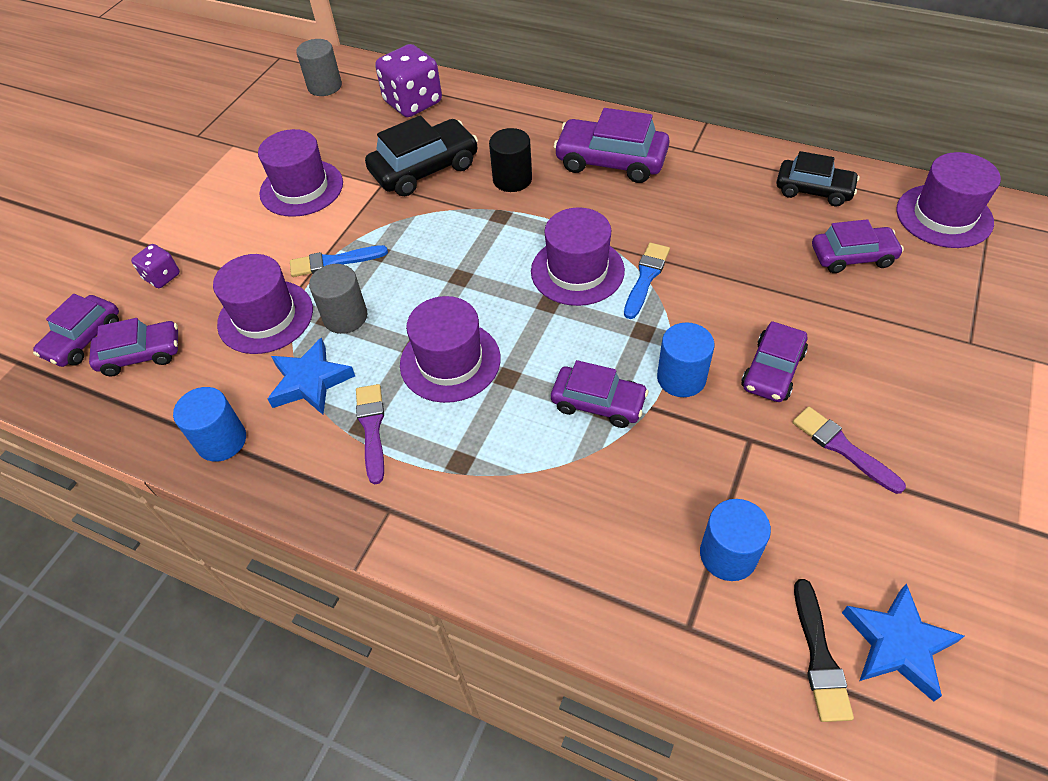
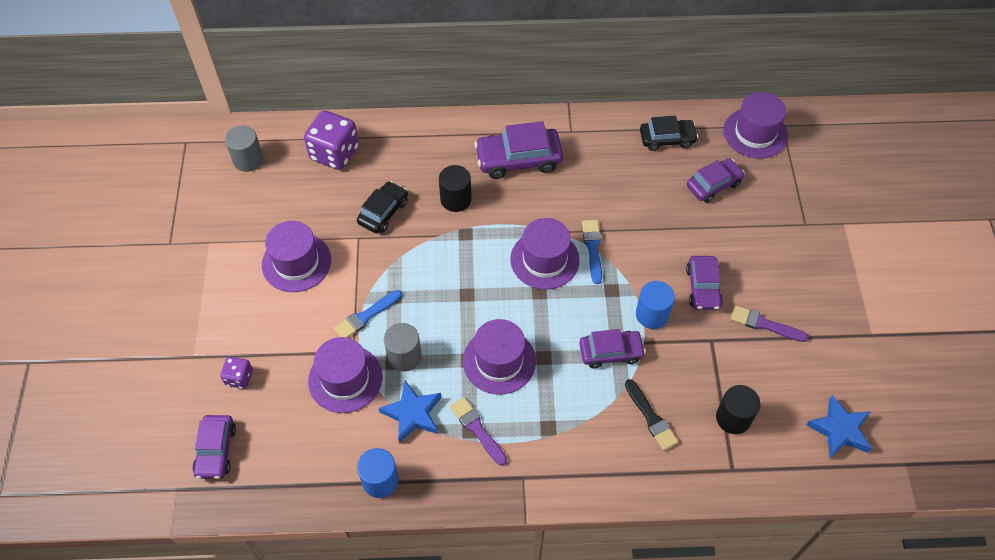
camera: 30 degrees left, 5 degrees up
(141, 354) = (271, 444): purple car -> none
(424, 169) = (383, 212): black car -> black car, size x0.66
(728, 555) = (733, 418): blue cylinder -> black cylinder
(819, 656) = (805, 454): black brush -> black brush (651, 417)

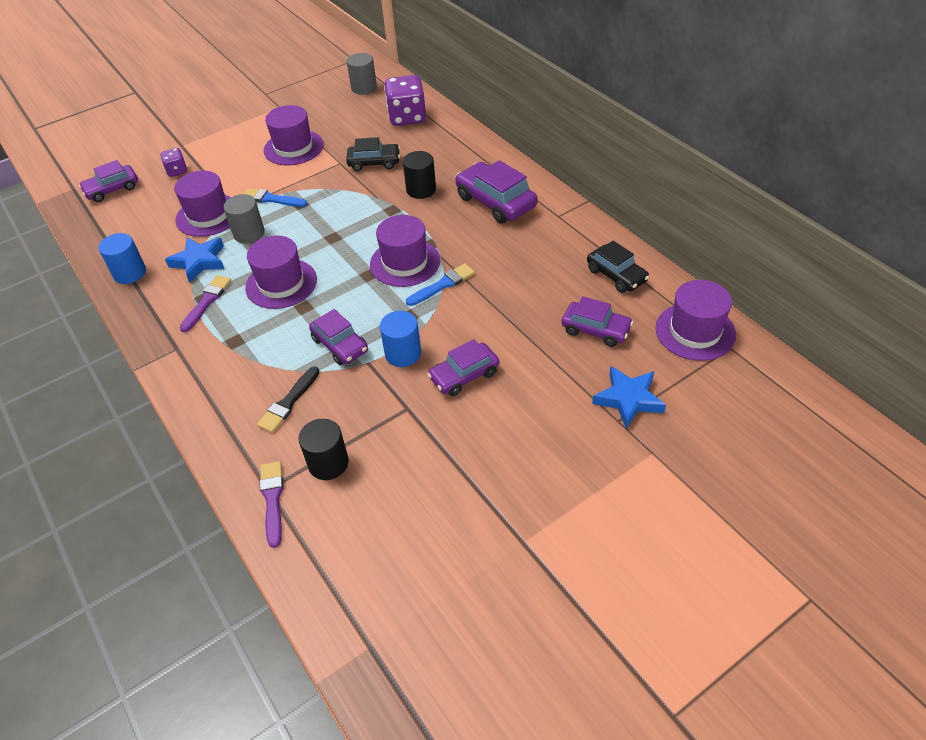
camera: 60 degrees right, 10 degrees down
(764, 324) = (459, 441): purple brush -> purple brush (272, 499)
(839, 430) = (374, 561): blue star -> blue star (628, 399)

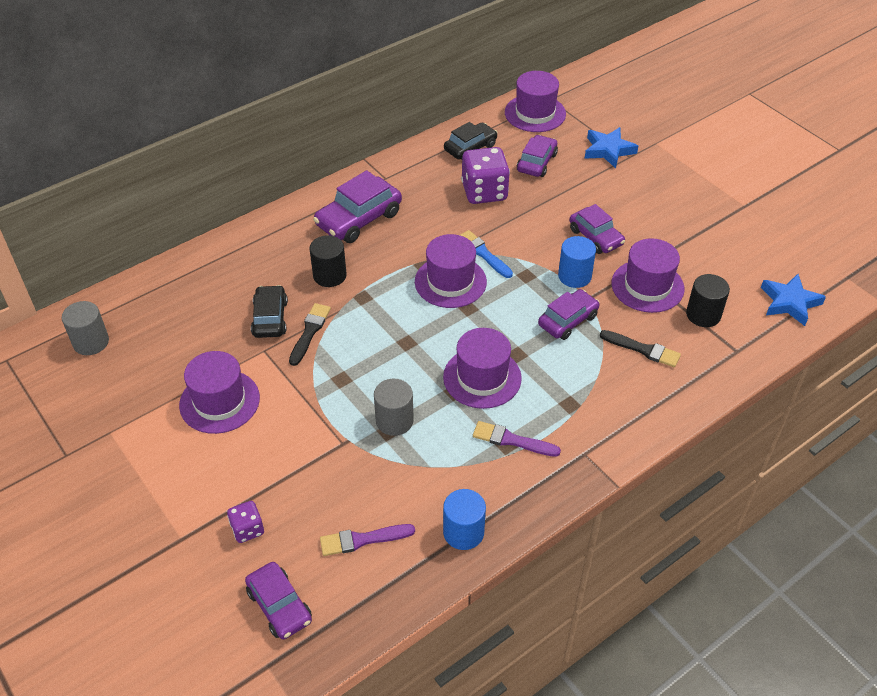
camera: 95 degrees left, 0 degrees up
(199, 262) = (444, 461): blue star -> blue star (789, 302)
(208, 215) = (355, 470): purple hat -> purple hat (647, 286)
(271, 199) = (329, 408): blue brush -> none
(272, 499) = (747, 346): purple brush -> purple brush (362, 540)
(355, 184) = (310, 332): none -> black brush
(407, 117) = (178, 295): purple dice -> purple dice (484, 192)

